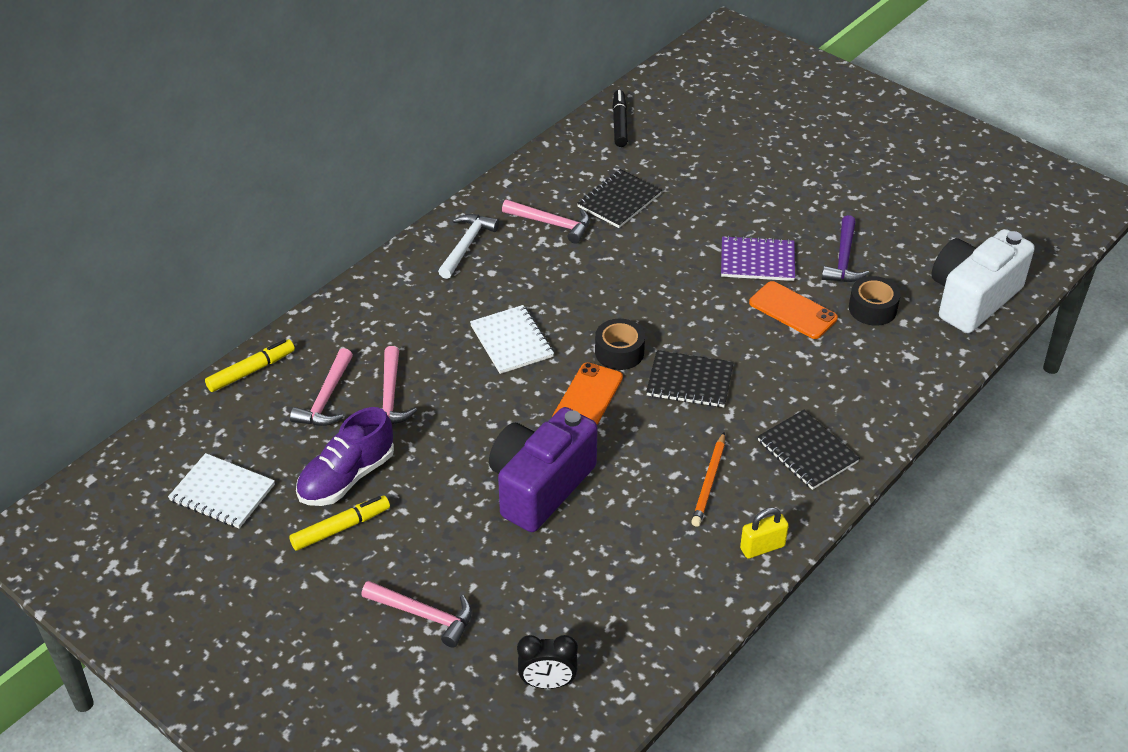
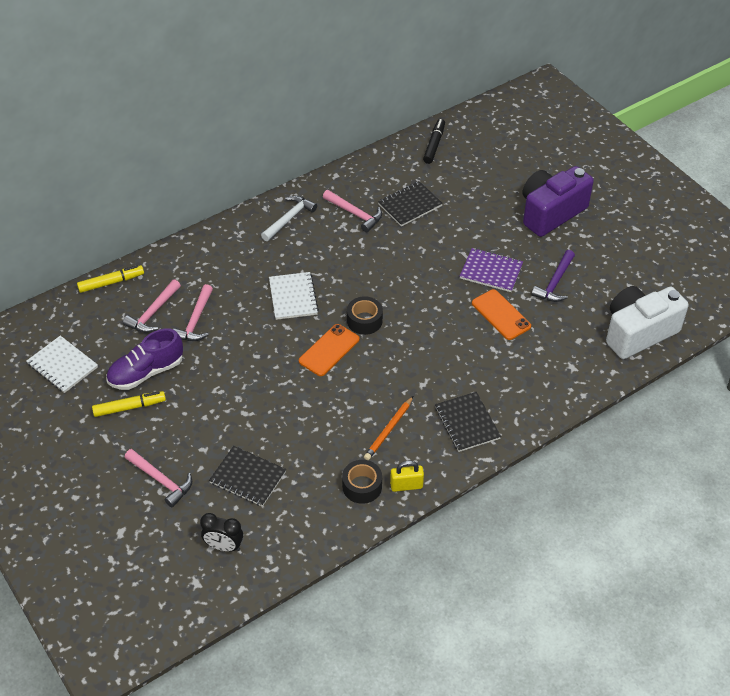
camera: 15 degrees right, 5 degrees up
(540, 486) = (272, 407): purple camera -> purple camera (550, 213)
(689, 381) = (405, 353): black notebook -> black notebook (247, 477)
(872, 309) = (560, 325): black tape -> black tape (362, 486)

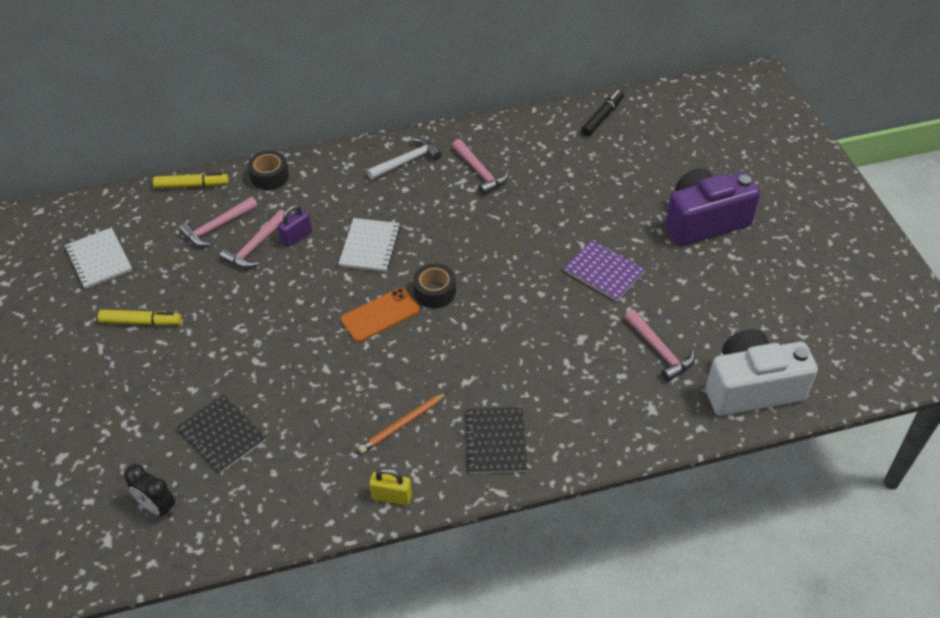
camera: 20 degrees right, 0 degrees up
(146, 372) = (177, 289): purple shoe -> none
(161, 480) = (131, 411): pink hammer -> pink hammer (659, 350)
(227, 304) = (296, 237): none -> purple padlock
(362, 486) = (341, 482): black tape -> black tape (269, 176)
(410, 205) = (545, 176): black notebook -> none
(501, 315) = (593, 324): orange phone -> none
(555, 282) = (674, 303): purple hammer -> none

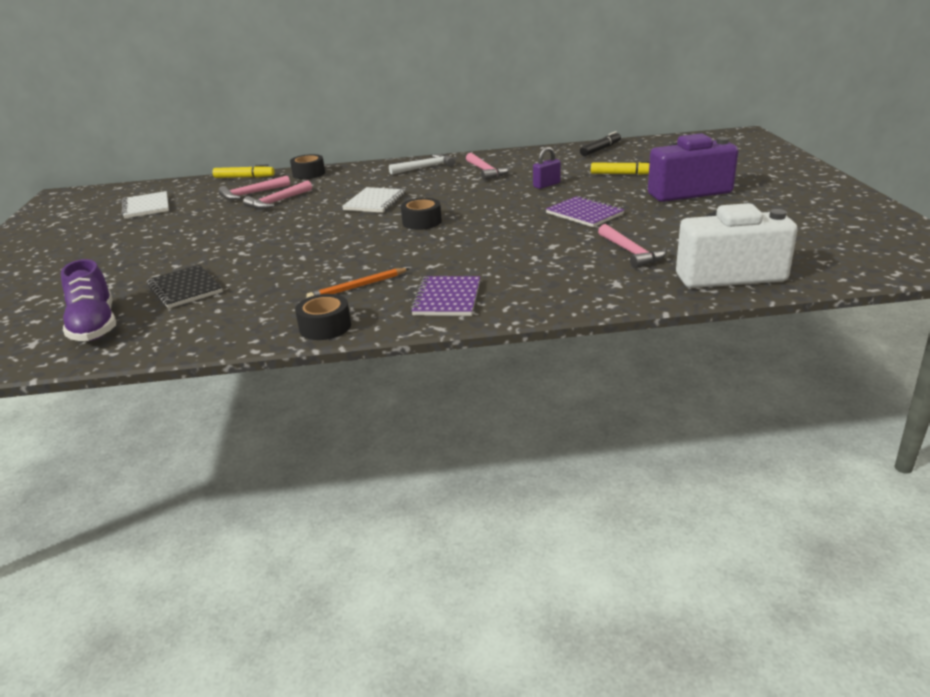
camera: 10 degrees right, 20 degrees down
(141, 322) = (157, 233): yellow marker -> yellow marker (623, 174)
(157, 507) = (94, 326): black clock -> purple shoe
(296, 237) = (314, 198): purple padlock -> purple padlock (546, 185)
(380, 315) = (366, 232): orange phone -> none
(391, 496) = (325, 327): yellow padlock -> black tape
(496, 441) = (447, 298): black notebook -> purple notebook

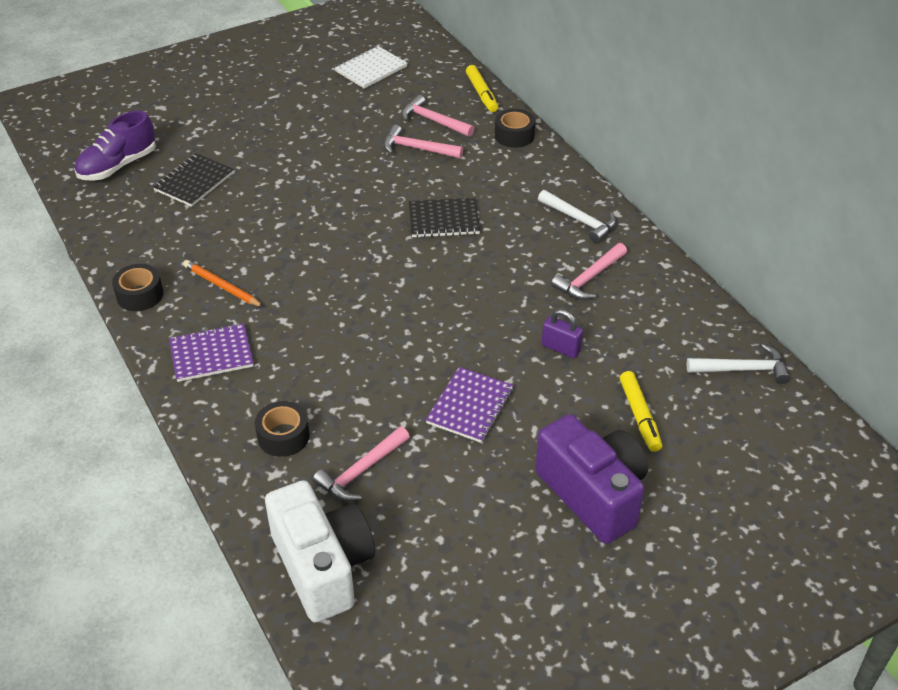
camera: 65 degrees right, 15 degrees up
(375, 202) = (444, 220): white notebook -> black notebook
(422, 222) = (396, 276): black tape -> black tape (283, 436)
(600, 149) = (742, 369): black marker -> white hammer

